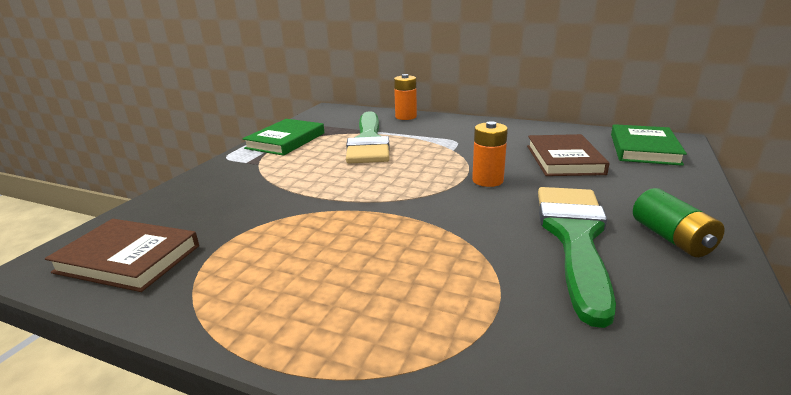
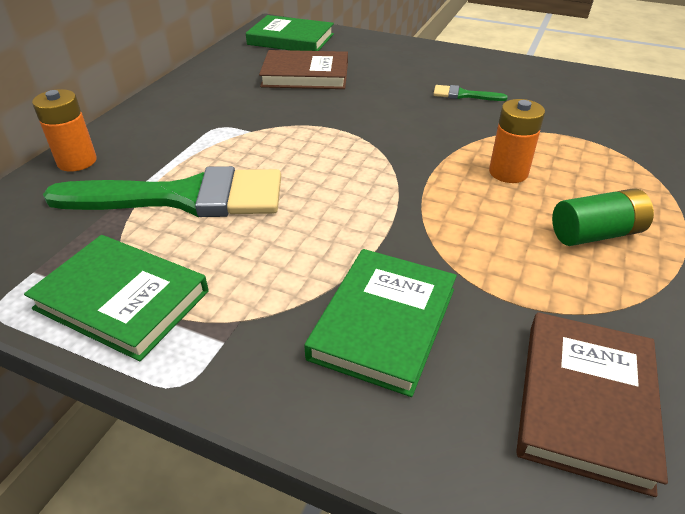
camera: 90 degrees left, 15 degrees up
(235, 197) = (383, 323): none -> green book
(487, 180) = (350, 118): orange battery -> orange battery (508, 172)
(574, 237) = (463, 95): green brush -> green brush, size x0.41
(671, 238) = (459, 64): green battery -> green battery (596, 234)

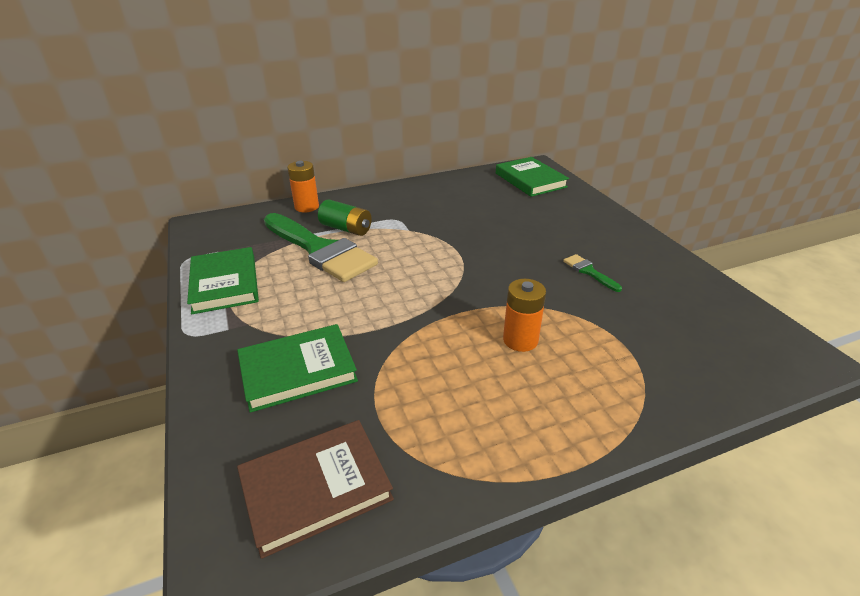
camera: 45 degrees right, 5 degrees down
(305, 75) = (498, 209): brown book -> none
(596, 234) = (505, 416): green battery -> green battery (346, 229)

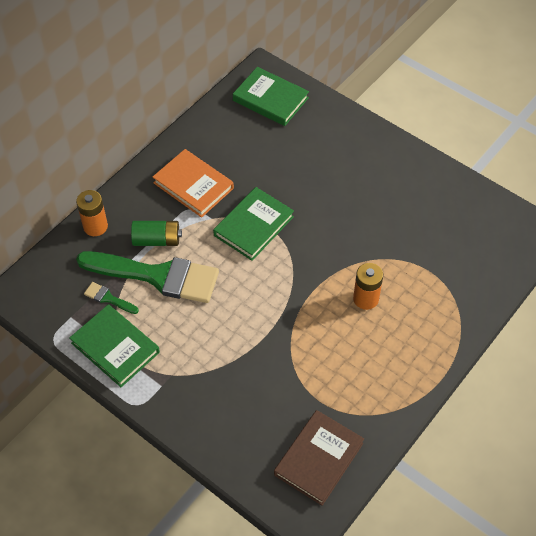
camera: 30 degrees left, 20 degrees up
(298, 371) = (242, 394): green book -> green book (253, 226)
(413, 207) = (193, 185): none -> orange book
(589, 271) = (377, 207): green brush -> green brush (108, 298)

